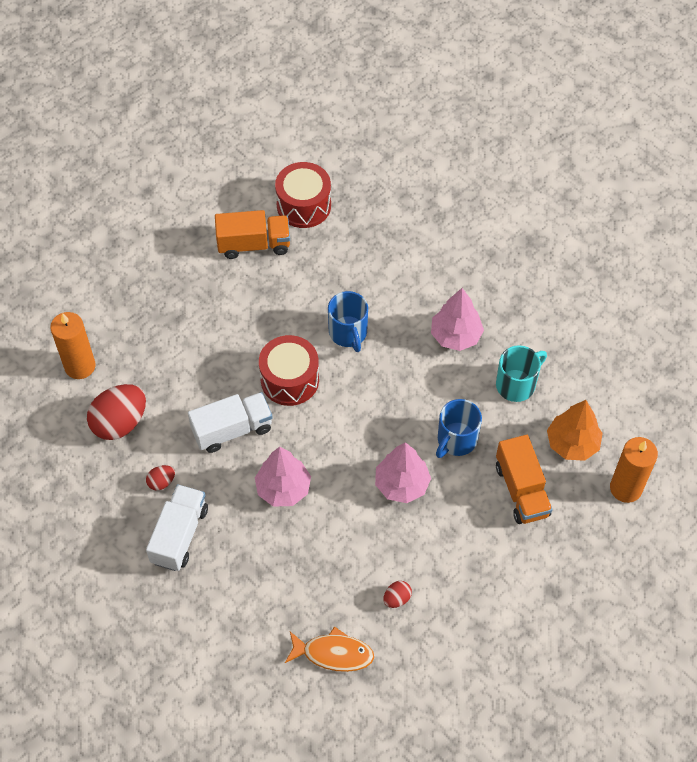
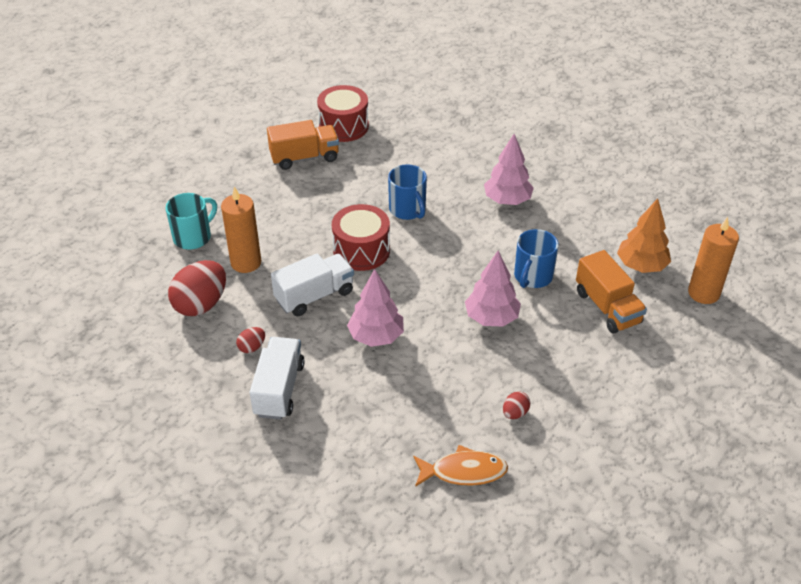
camera: 10 degrees left, 15 degrees down
(80, 366) = (154, 265): orange candle -> orange candle (246, 262)
(516, 384) = (574, 228): turquoise mug -> turquoise mug (193, 237)

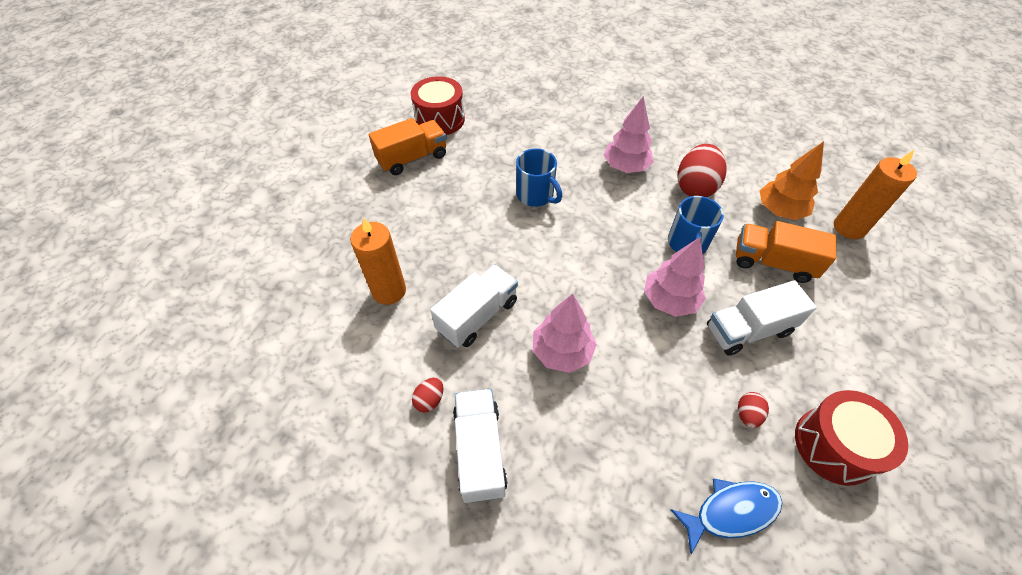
camera: 15 degrees left, 10 degrees up
(193, 237) = (321, 271): turquoise mug -> none
(201, 304) = (354, 356): red egg -> red egg (695, 187)
(361, 250) = (507, 250): red drum -> red drum (834, 445)
(464, 471) = (731, 512): orange fish -> blue fish
(552, 354) = (748, 330): none -> white truck
(607, 307) = (772, 263): orange truck -> orange truck turned 150 degrees clockwise

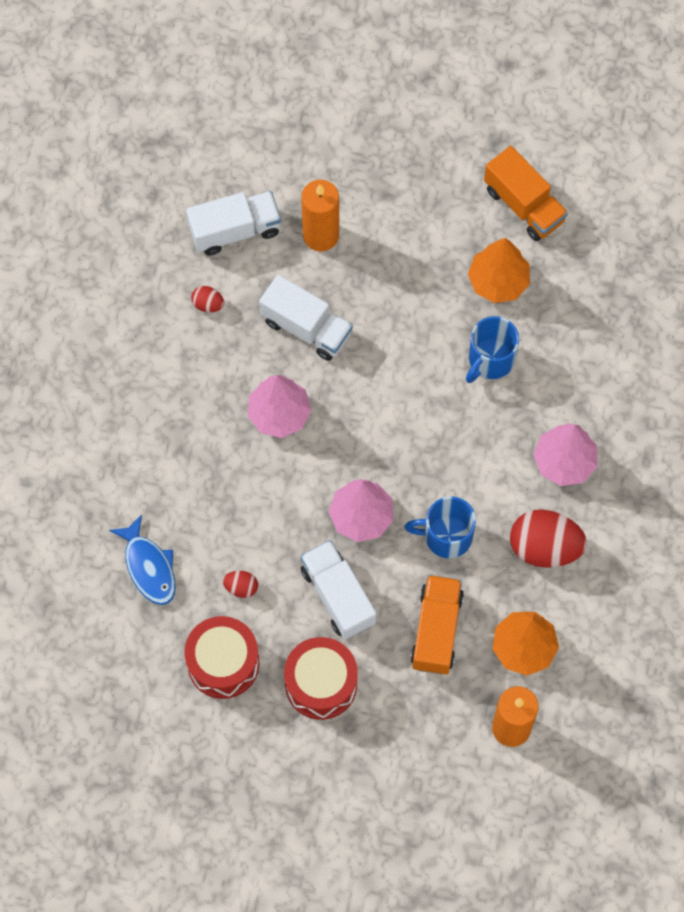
camera: 80 degrees right, 15 degrees up
(440, 119) = (606, 219): red drum -> red drum (321, 684)
(471, 181) = (498, 281): none -> orange tree
(480, 451) = (168, 357): white truck -> white truck (235, 230)

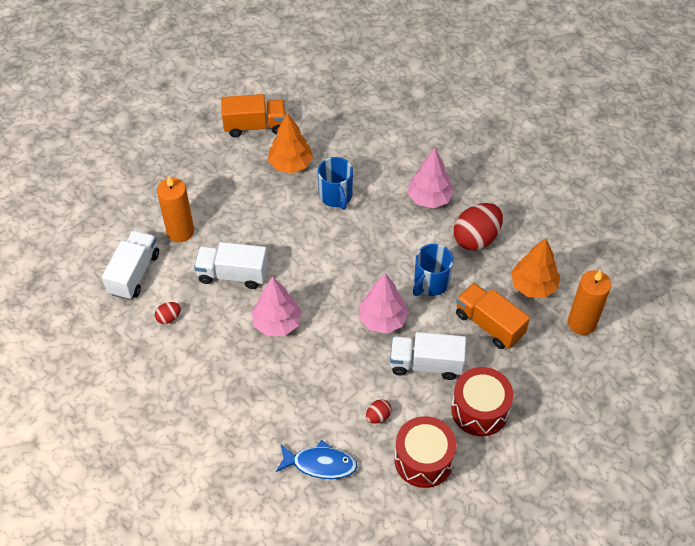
camera: 55 degrees left, 15 degrees down
(306, 327) = (233, 274): white truck -> white truck turned 150 degrees counterclockwise

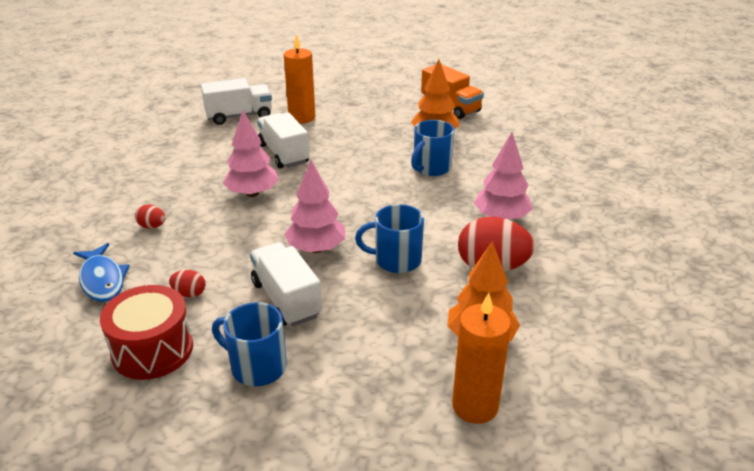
camera: 55 degrees right, 20 degrees down
(169, 318) = (209, 144): red egg -> red egg (152, 226)
(479, 410) = (257, 367): red drum -> blue mug
(489, 324) = (386, 324): orange truck -> none

